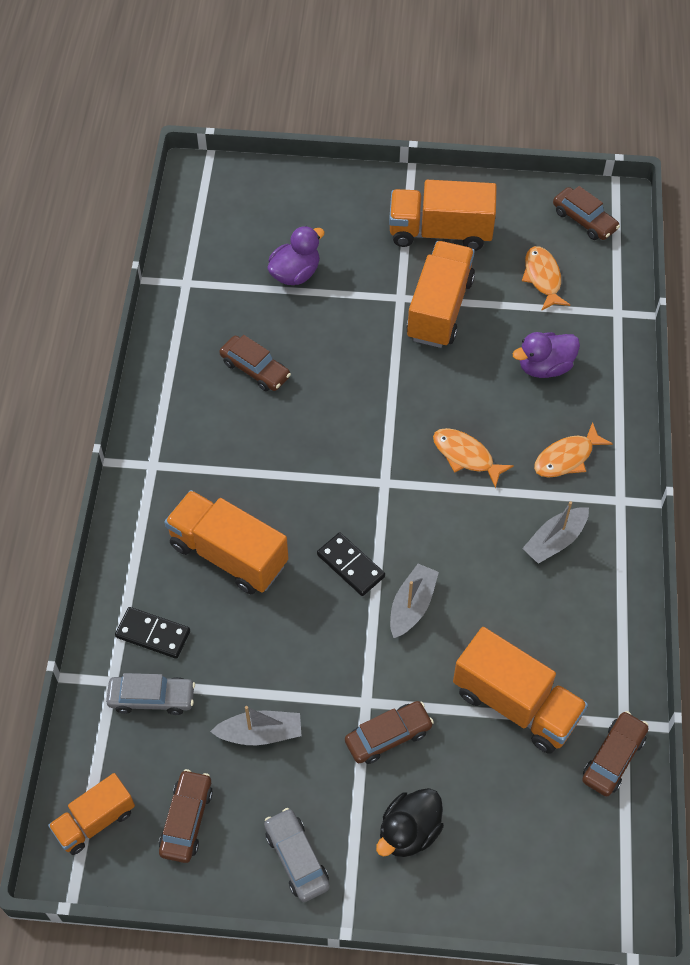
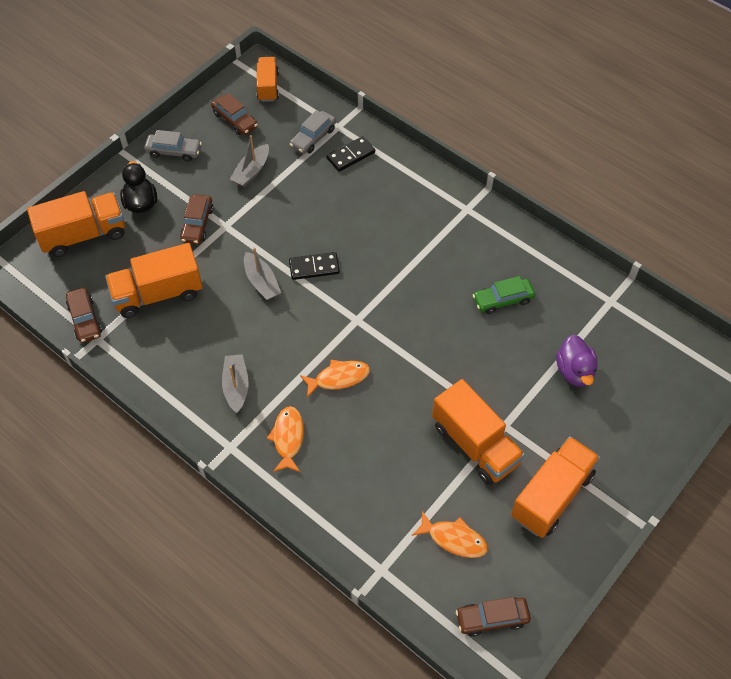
camera: 125 degrees right, 0 degrees up
(228, 554) = (372, 213): orange truck -> orange truck (83, 235)
(255, 369) = (503, 300): brown car -> green car
(544, 367) = (371, 479): purple duck -> none

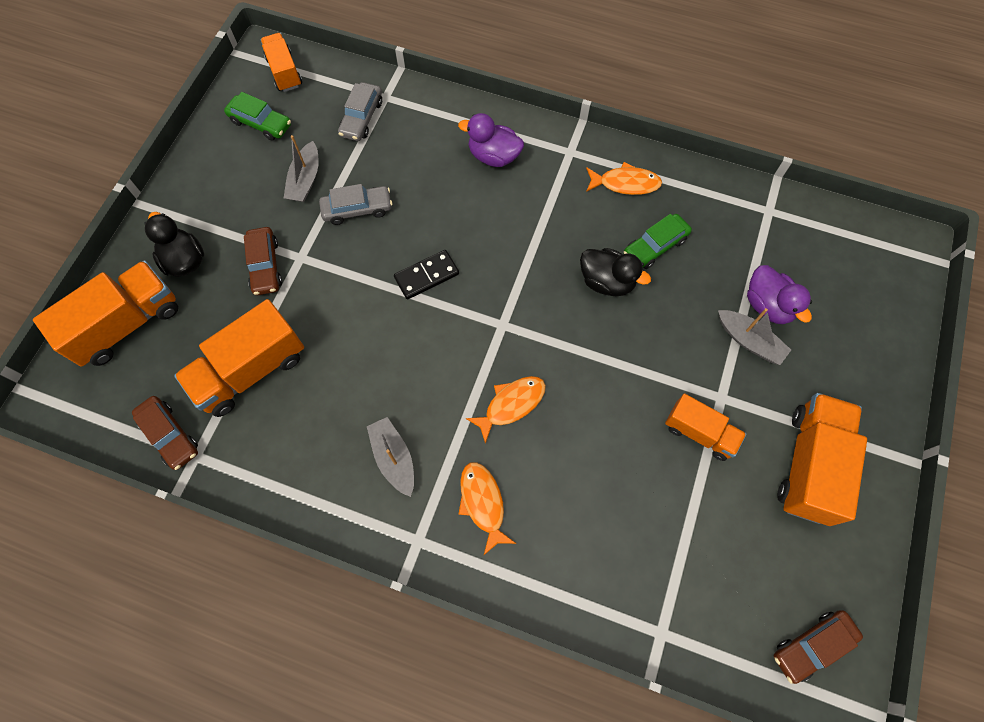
camera: 20 degrees left, 10 degrees up
(174, 151) = (201, 183): grey car -> grey car (357, 209)
(235, 120) = (261, 123): brown car -> green car
(262, 282) = (372, 314): grey boat -> grey boat (749, 341)
(351, 155) = (414, 127): black domino -> none
(404, 195) = (493, 156): none -> purple duck
(452, 314) = (607, 282): none -> black duck
(454, 539) = (726, 561): orange fish -> orange fish (625, 183)
(475, 444) = (699, 432): orange truck -> orange truck, size x0.61

